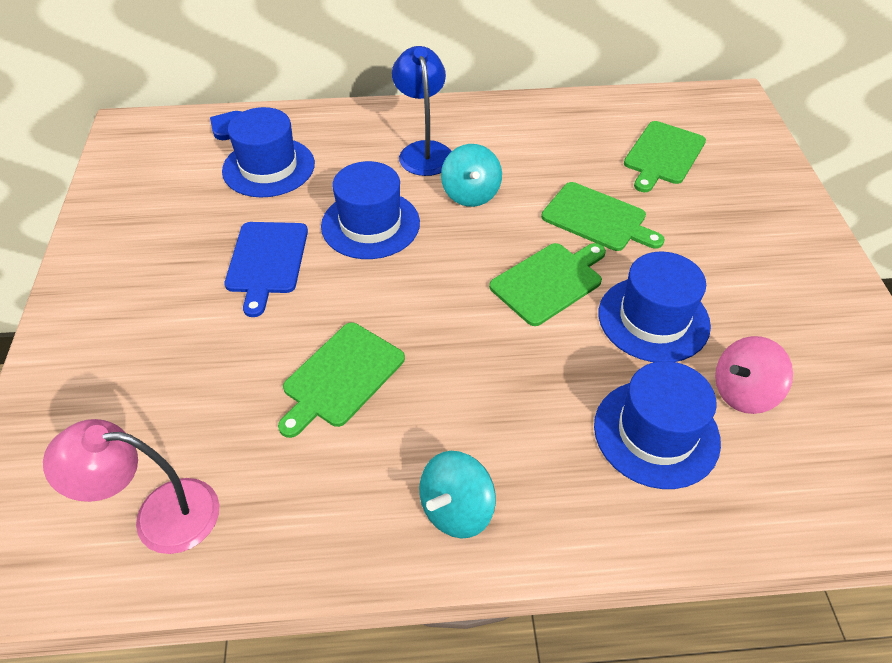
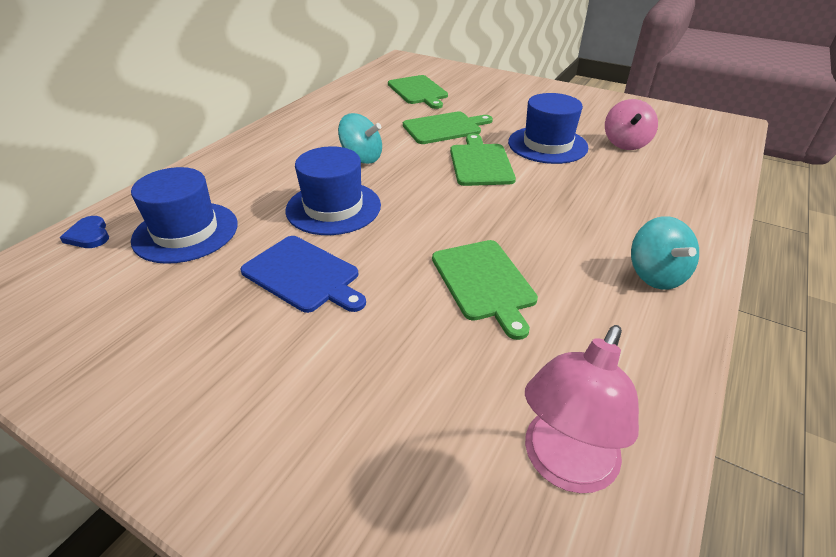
camera: 55 degrees left, 10 degrees down
(424, 151) = (289, 157): blue lamp -> none
(656, 433) = (637, 178): blue hat -> none

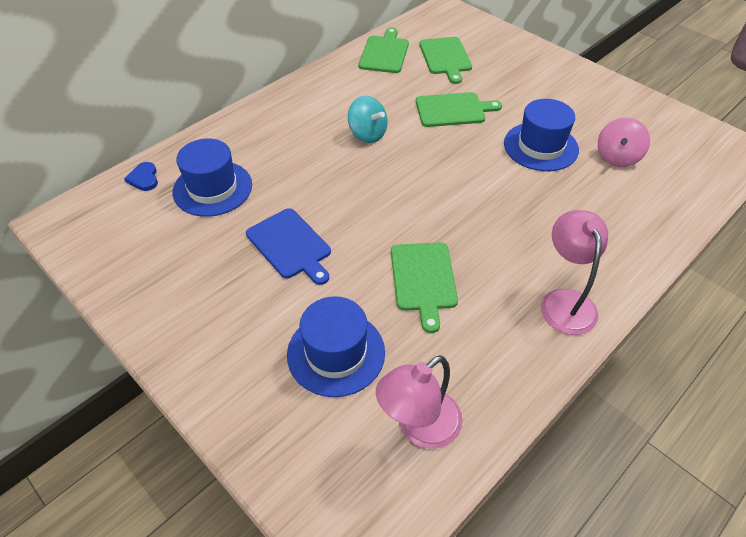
camera: 15 degrees right, 10 degrees up
(333, 207) = (329, 185): blue hat -> blue hat (336, 353)
(480, 163) = (469, 158): green cutting board -> green cutting board (384, 53)
(655, 275) = (565, 301): turquoise spinning top -> pink lamp

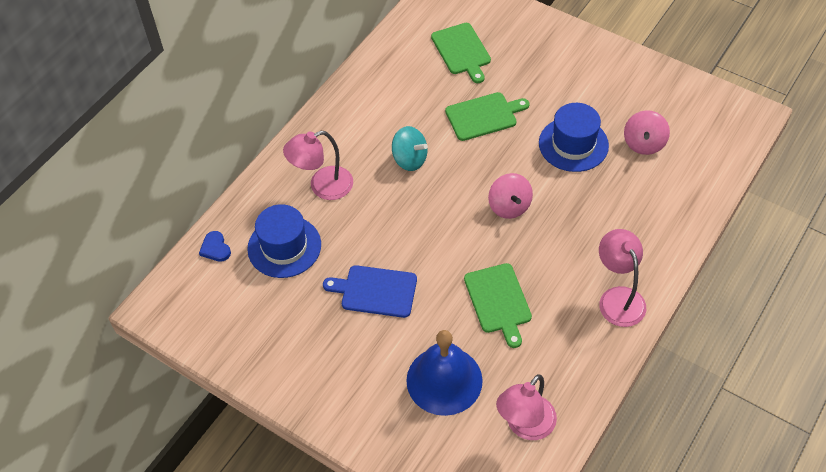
camera: 10 degrees left, 5 degrees up
(272, 143) = (322, 186): none -> pink lamp
(290, 245) = (375, 291): blue cutting board -> blue cutting board turned 150 degrees clockwise
(336, 353) = (444, 380): blue hat -> blue bell
(384, 53) = (399, 55): green cutting board -> none
(459, 190) = (509, 206): none -> pink spinning top

